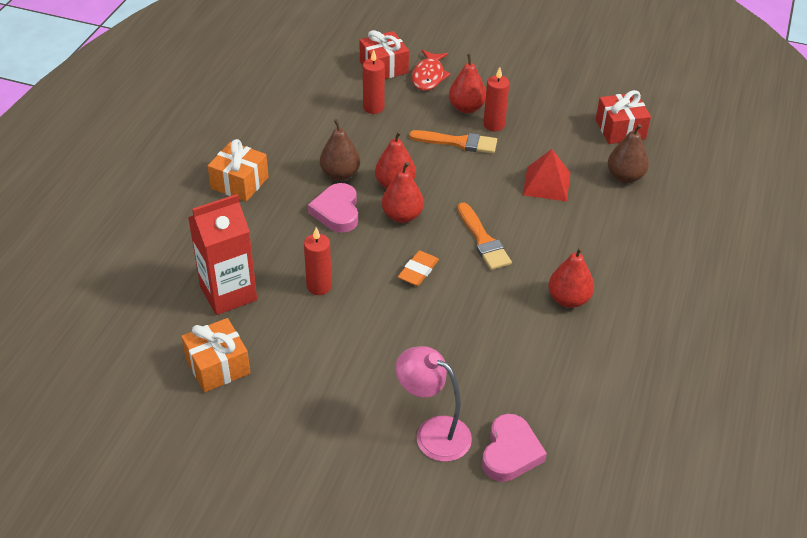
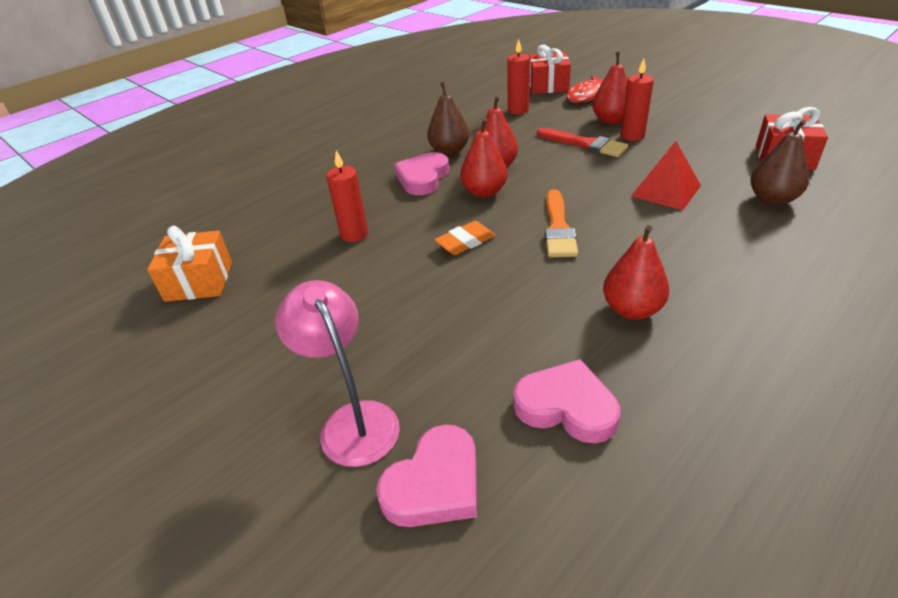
camera: 30 degrees right, 5 degrees down
(228, 293) = (268, 223): red carton -> none
(239, 183) = (356, 144): orange gift -> none
(458, 142) = (584, 144): orange brush -> red brush
(561, 381) = (566, 407): none -> pink heart

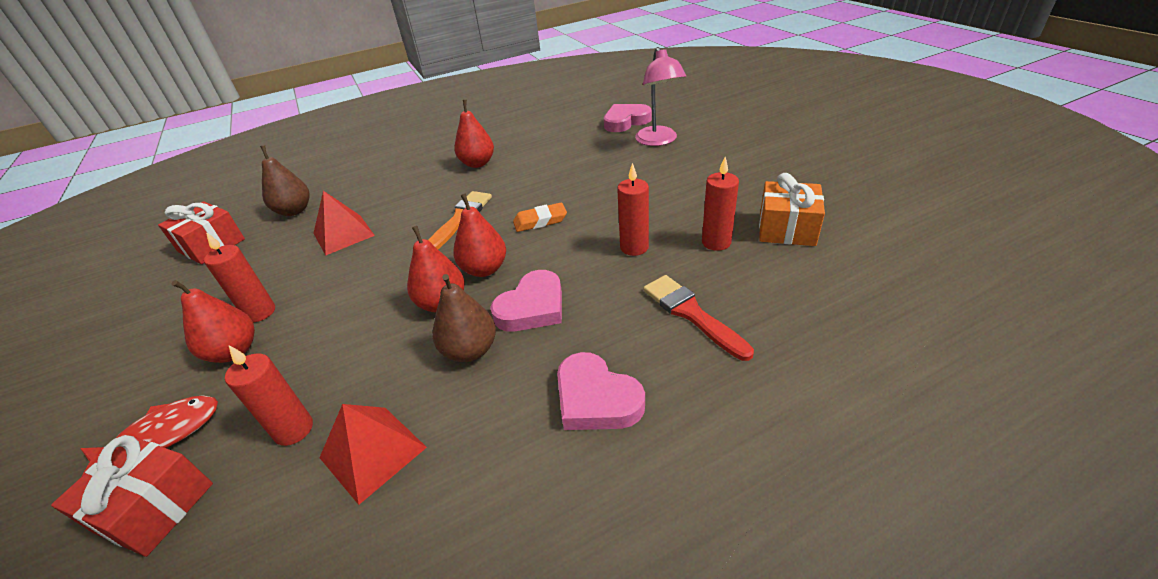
camera: 160 degrees left, 0 degrees up
(274, 254) = (716, 242): none -> red candle
(465, 114) = (373, 452): none -> red pyramid
(566, 407) = (552, 135): pink heart -> pink heart (596, 398)
(584, 144) = (319, 313): red brush -> red brush (691, 314)

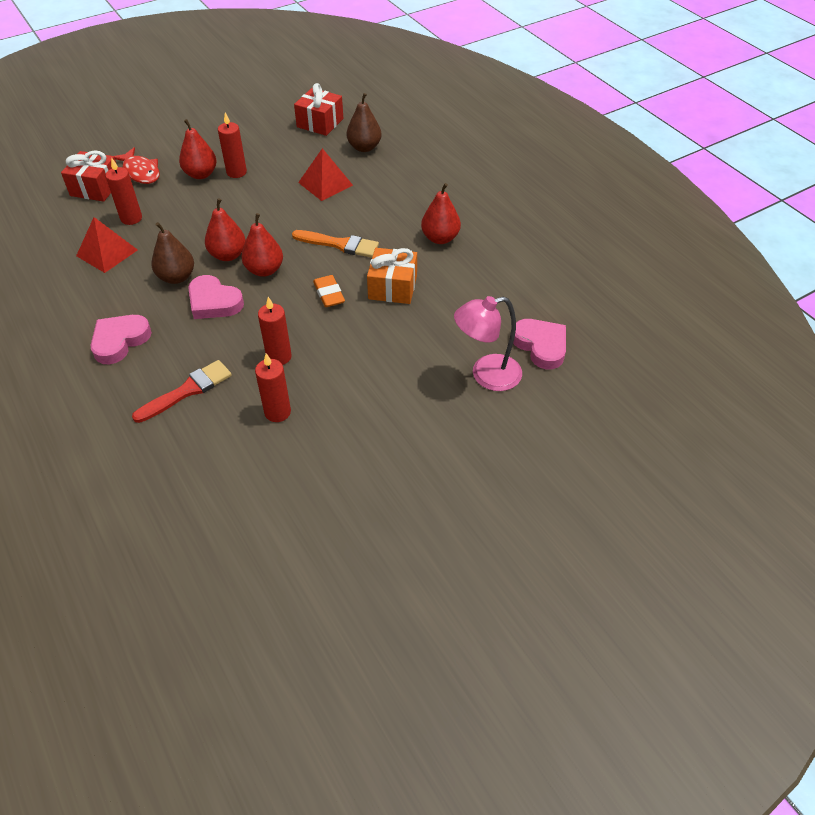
camera: 80 degrees right, 10 degrees up
(786, 229) = (291, 466): orange gift -> orange gift (392, 287)

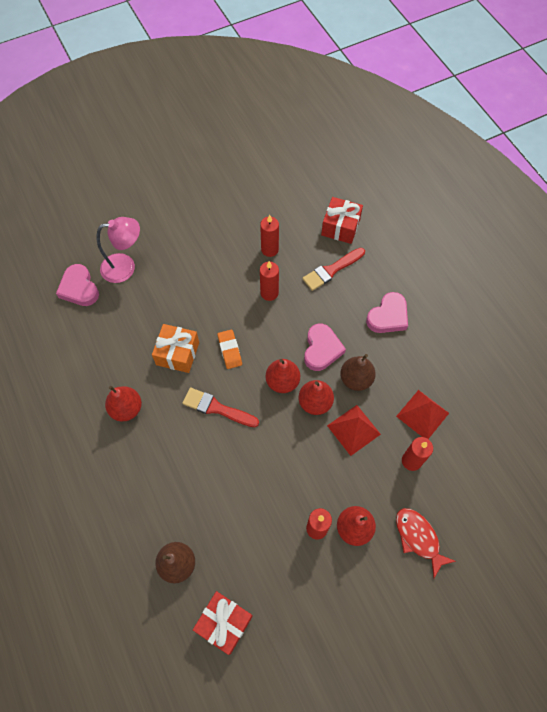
camera: 175 degrees left, 15 degrees up
(96, 187) = (459, 514): red gift -> red gift (340, 227)
(214, 302) = (322, 349): pink heart -> pink heart turned 60 degrees clockwise
(325, 184) = (224, 500): red pyramid -> red pyramid (353, 429)
(339, 244) = (217, 408): orange brush -> red brush

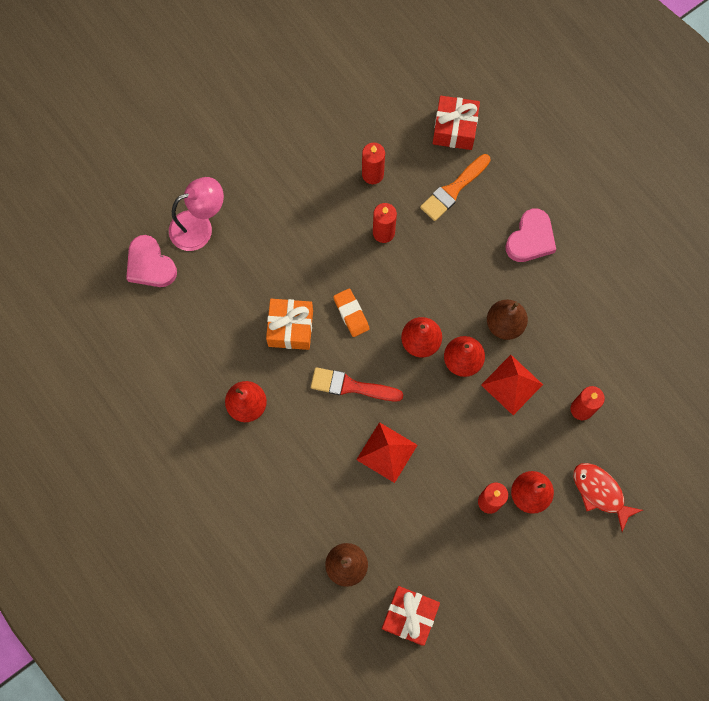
camera: 10 degrees left, 10 degrees up
(322, 349) = (459, 294): pink heart -> none
(331, 270) = (453, 189): red brush -> orange brush
(422, 414) = (587, 353): red pyramid -> red pyramid (386, 452)

